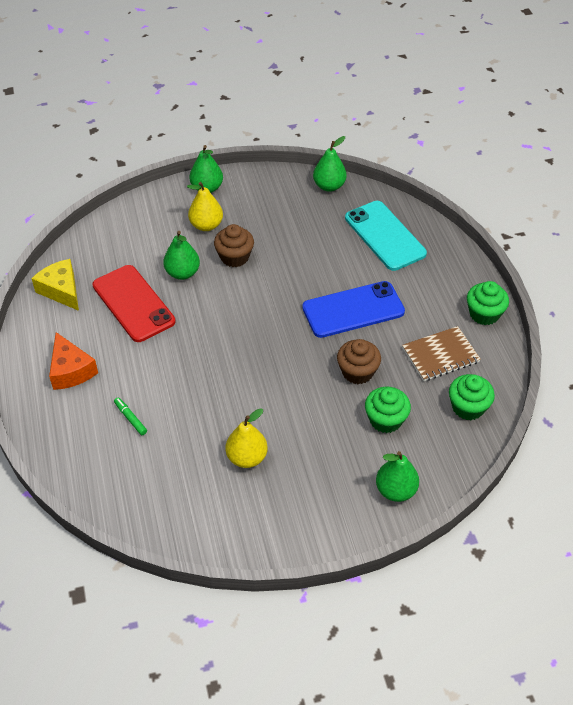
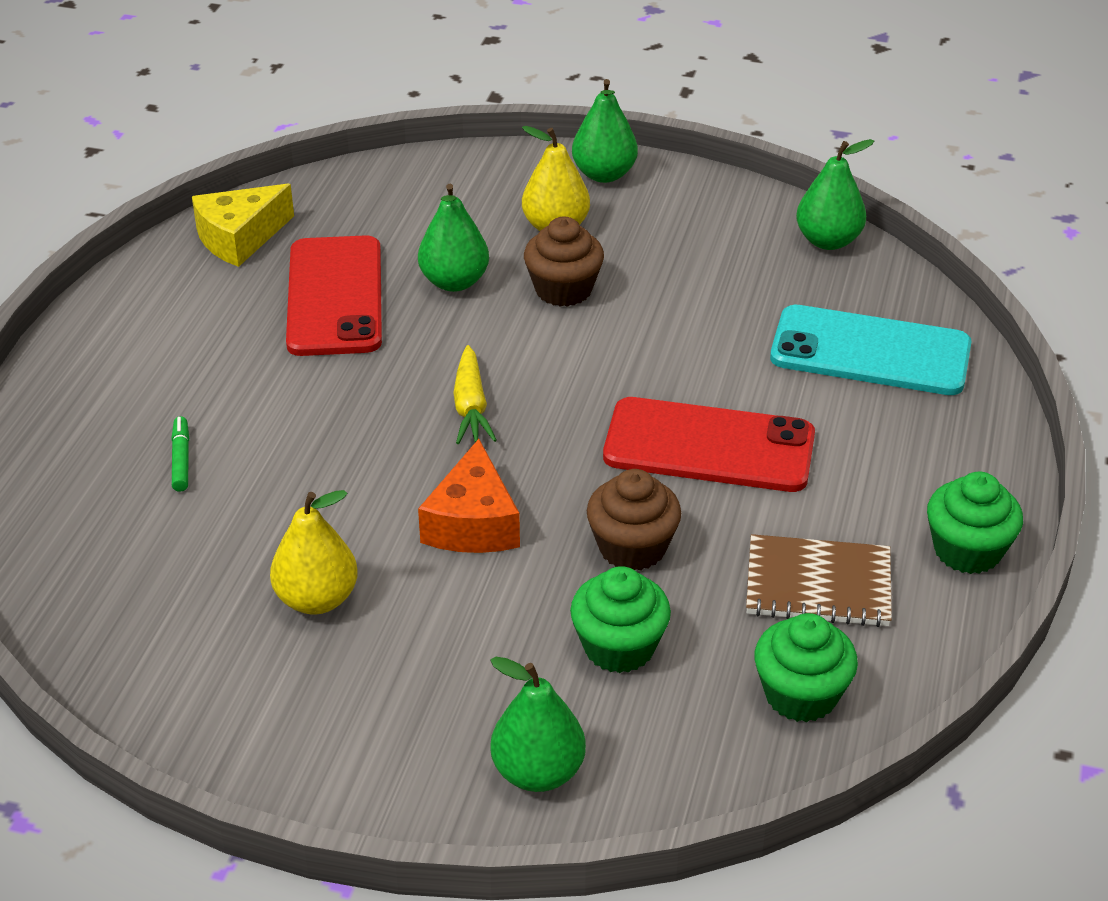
camera: 30 degrees right, 10 degrees down
(61, 290) = (240, 238): yellow cheese -> yellow cheese turned 120 degrees counterclockwise
(71, 370) = (153, 354): orange cheese -> orange cheese (473, 523)
(239, 334) = (471, 407): none -> yellow carrot
(353, 310) = (709, 446): blue phone -> red phone
(384, 236) = (870, 352): turquoise phone -> turquoise phone turned 75 degrees counterclockwise

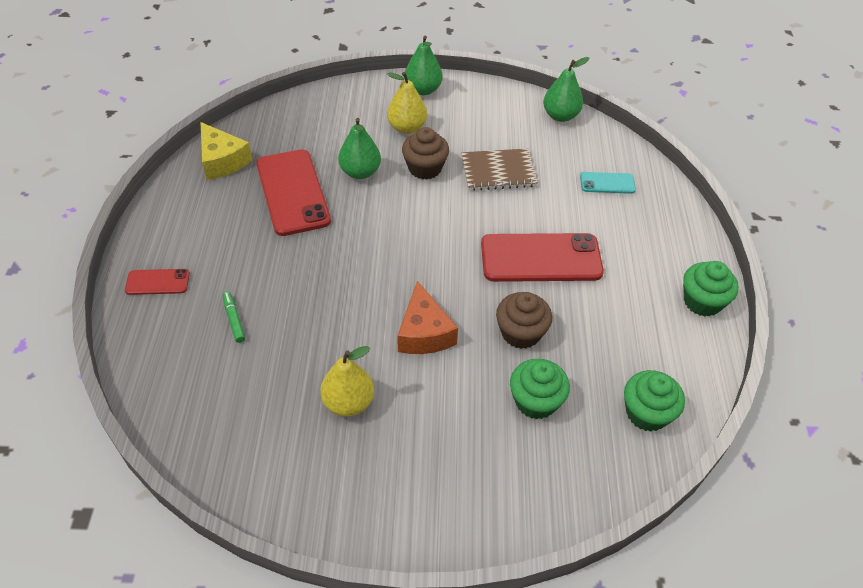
camera: 15 degrees left, 10 degrees up
(83, 392) = (157, 282): none -> red phone
(240, 238) = (222, 161): yellow cheese -> yellow cheese turned 75 degrees counterclockwise
(471, 407) = (397, 254): yellow carrot -> none
(538, 772) = (518, 496): green pear -> none
(818, 585) = (631, 338): brown notebook -> brown notebook (498, 172)
(870, 352) = (607, 183): turquoise phone -> turquoise phone, size x0.49

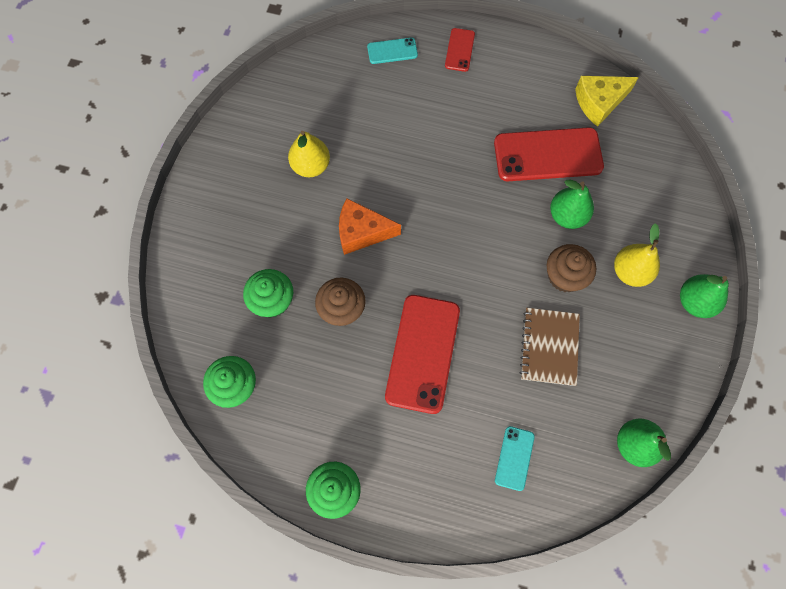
camera: 105 degrees right, 20 degrees up
(162, 349) = (392, 51): none -> turquoise phone
(234, 319) = (409, 98): green marker -> none

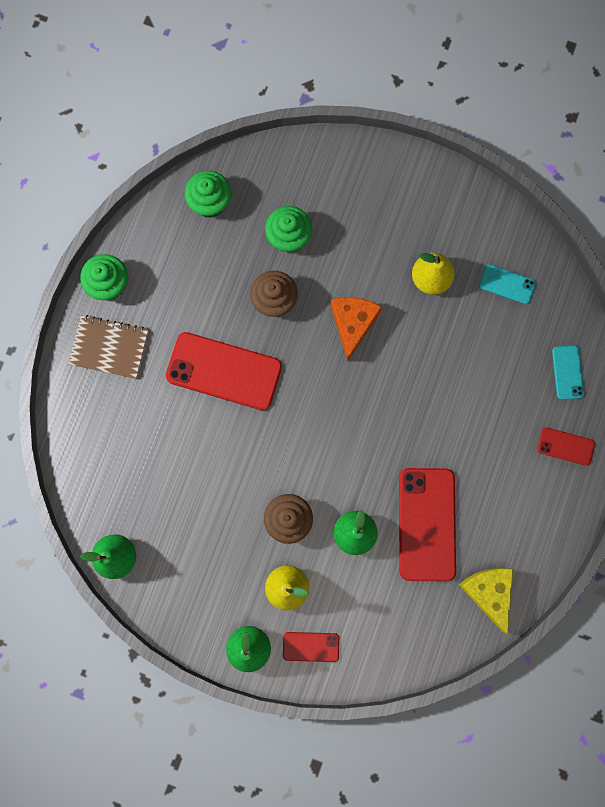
camera: 95 degrees right, 10 degrees up
(514, 458) = (118, 443): turquoise phone -> turquoise phone (507, 284)
(549, 347) = (218, 491): brown notebook -> brown notebook (109, 347)
(681, 246) = (311, 646): none -> red phone

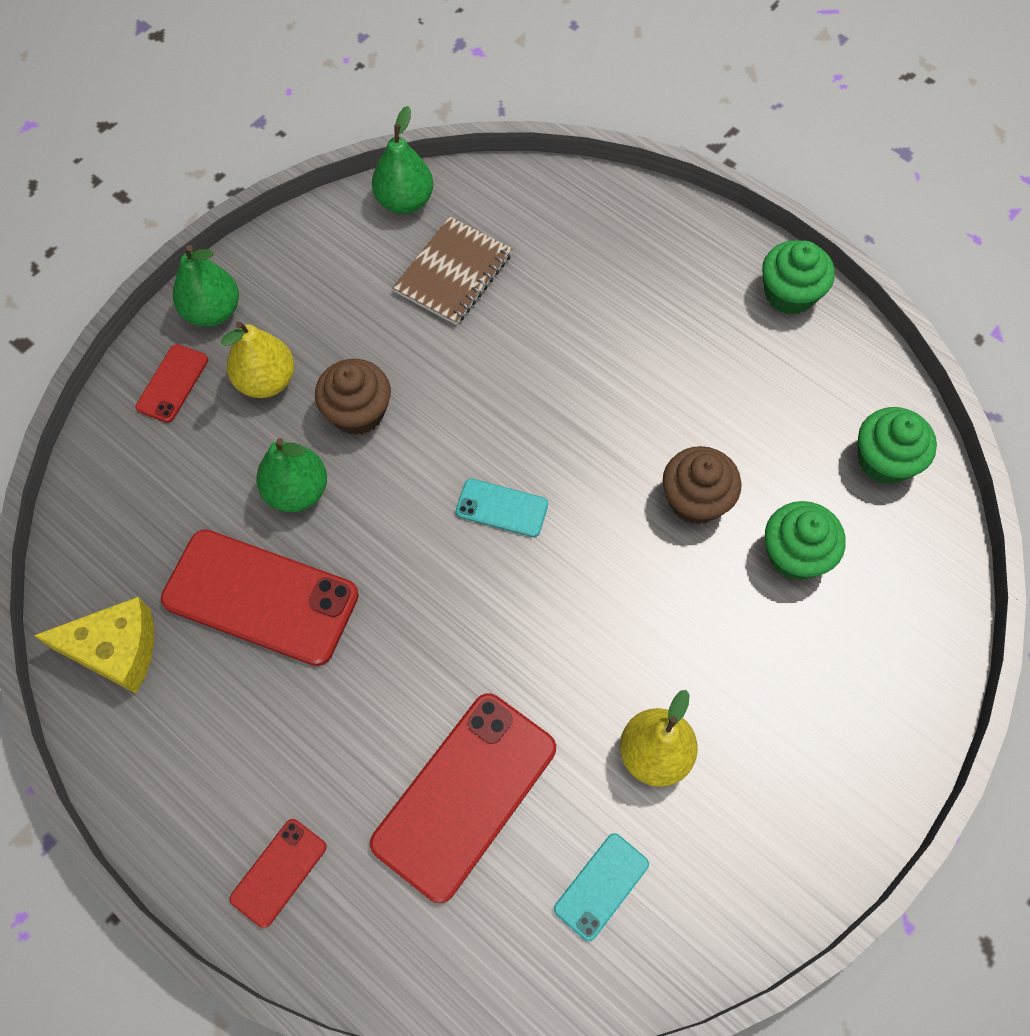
camera: 110 degrees right, 15 degrees down
(109, 347) = (694, 269): brown notebook -> brown notebook (453, 273)
(224, 371) = (607, 397): red phone -> red phone (464, 795)
(353, 324) = (617, 600): orange cheese -> none
(567, 372) = (403, 932): turquoise phone -> turquoise phone (502, 508)

